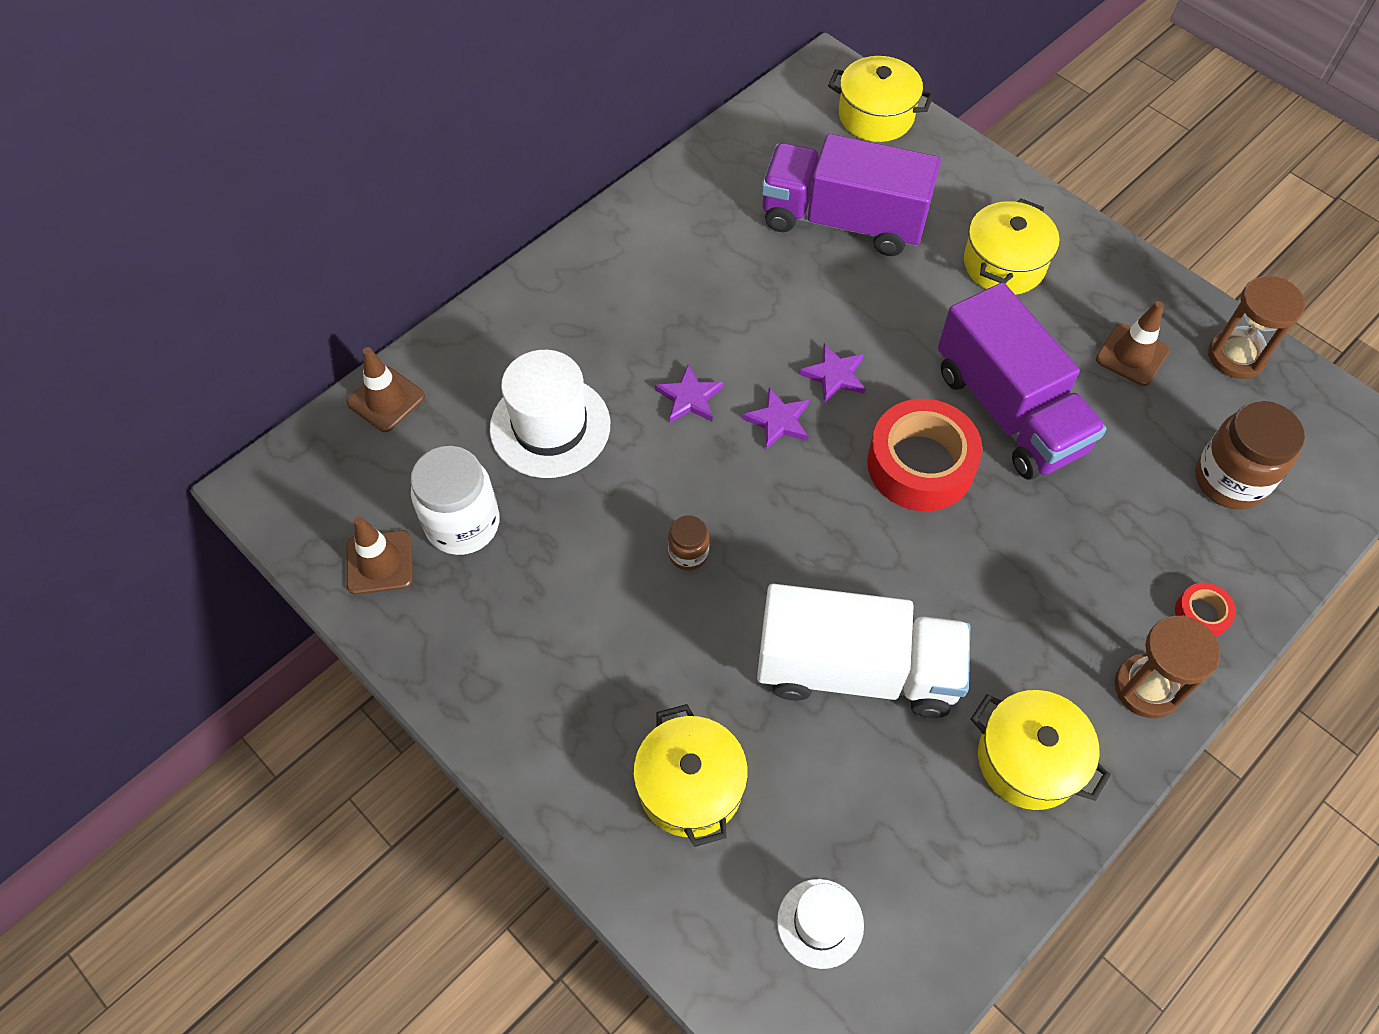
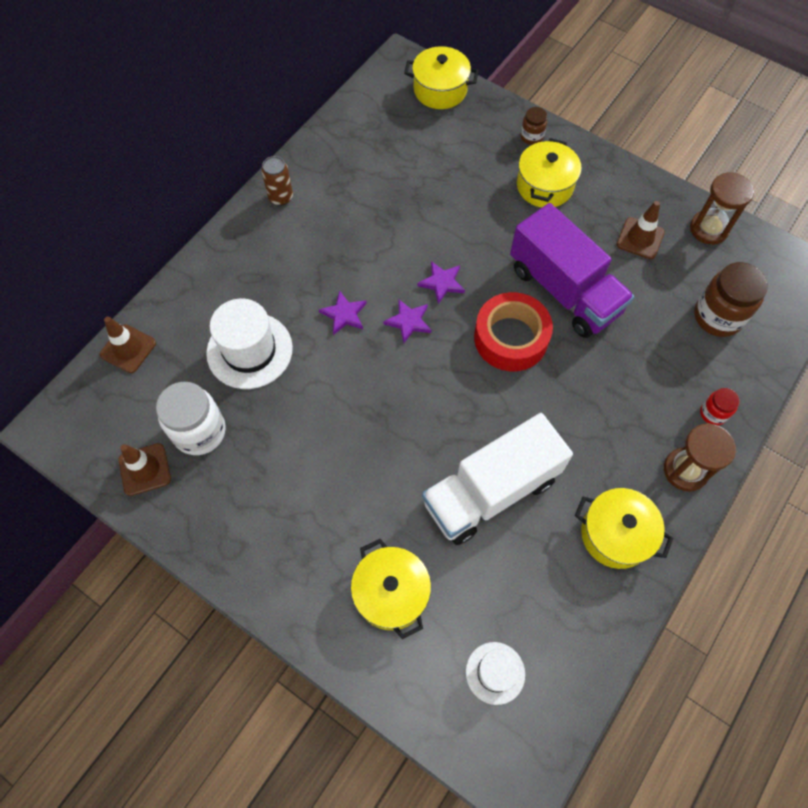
camera: 10 degrees left, 5 degrees up
(629, 229) = (281, 197): none -> brown can
(688, 554) = (362, 427): brown jar -> brown jar (531, 137)
(843, 221) = (429, 170): purple truck -> none
(856, 670) = (491, 491): white truck -> white truck turned 150 degrees clockwise
(1201, 614) = (713, 413): red tape -> red jar

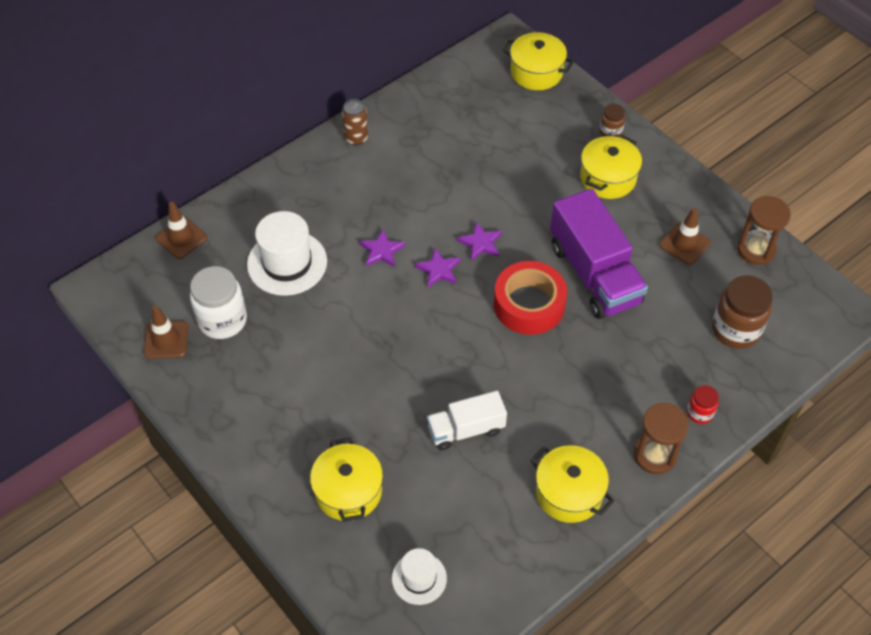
camera: 15 degrees right, 10 degrees down
(491, 491) = (466, 429): white truck -> white truck, size x0.58

